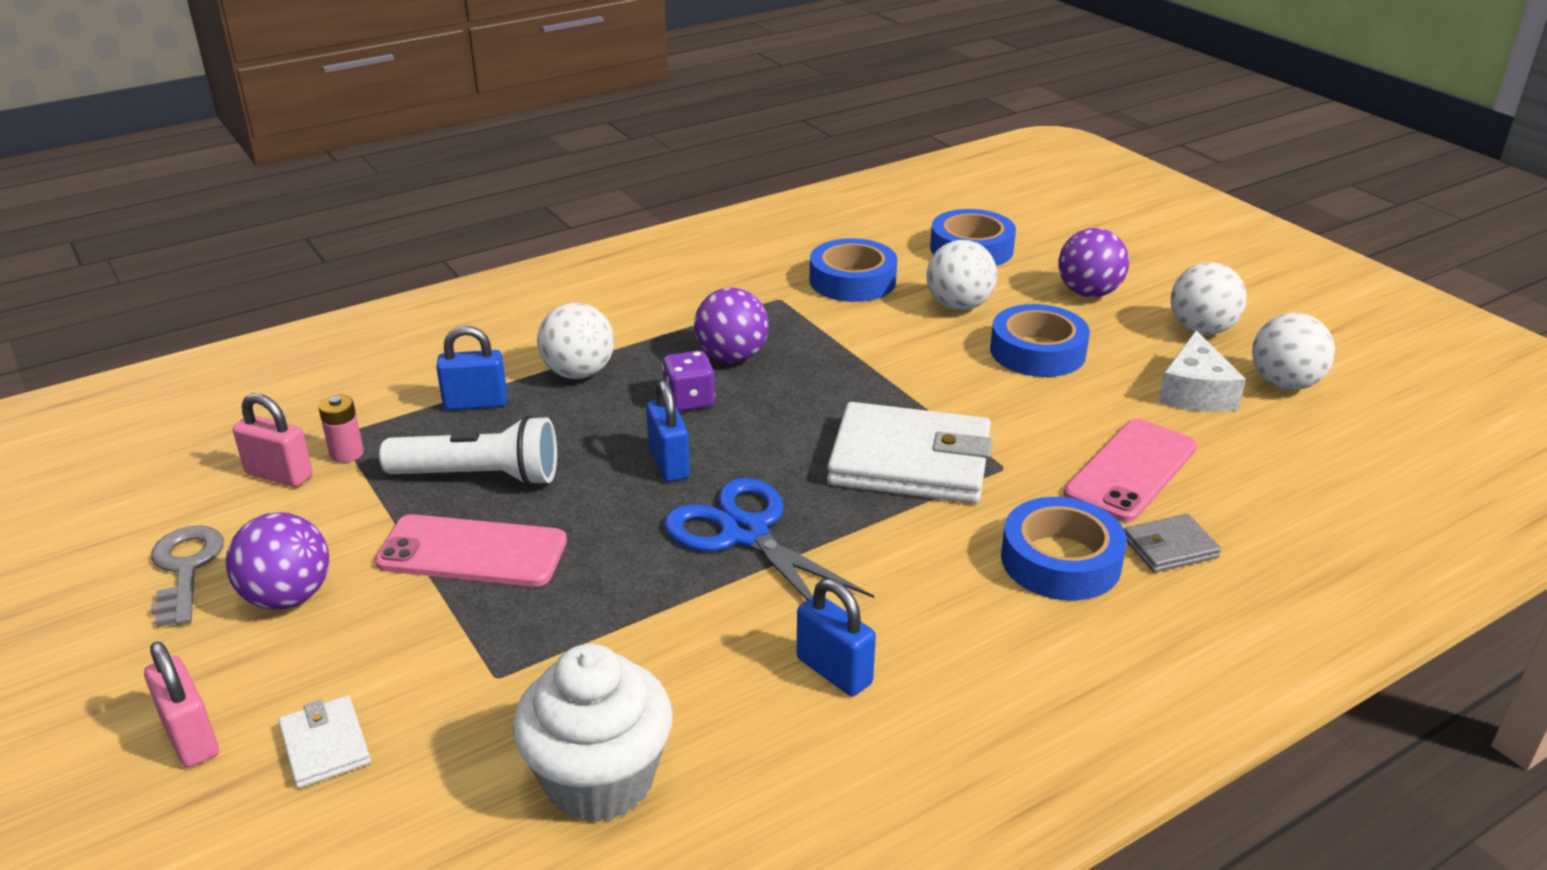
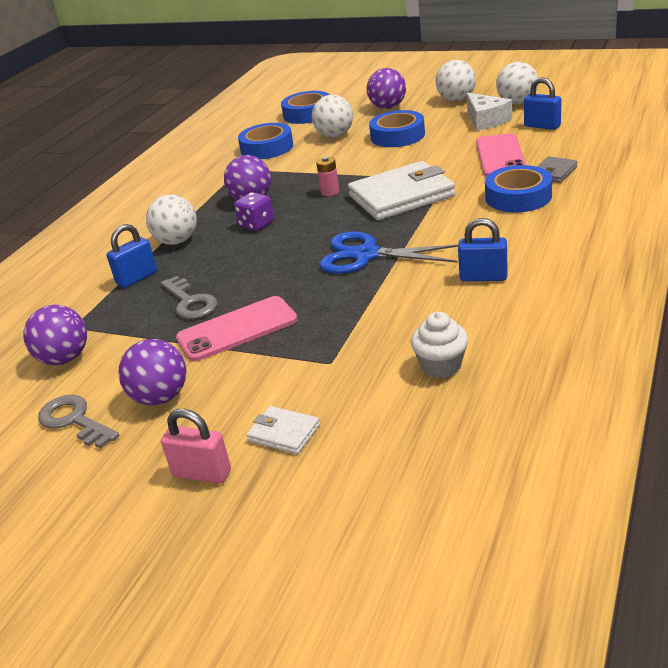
camera: 30 degrees left, 0 degrees up
(279, 475) = (65, 359): pink padlock -> purple ball
(347, 453) = (92, 331): pink battery -> pink battery (330, 192)
(479, 477) = (190, 302): white flashlight -> grey key
(599, 780) = (441, 366): white cupcake -> white cupcake, size x0.61
(669, 463) = (286, 250): blue padlock -> blue padlock (542, 126)

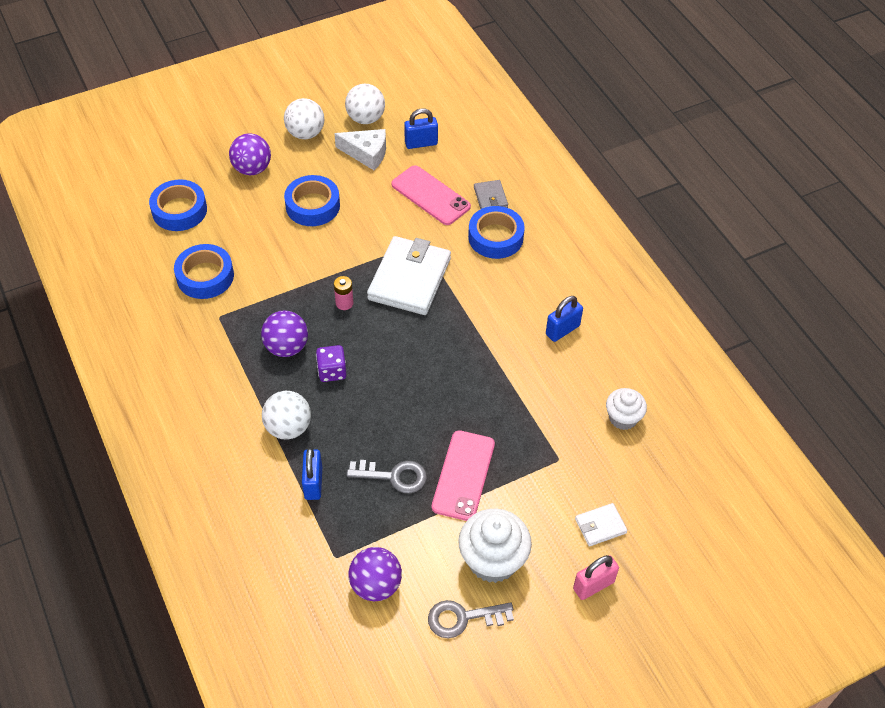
camera: 55 degrees left, 20 degrees up
(160, 397) = (493, 560): purple ball -> white cupcake
(335, 135) = (251, 230): white ball -> none
(366, 255) = (461, 354): blue scissors -> none

